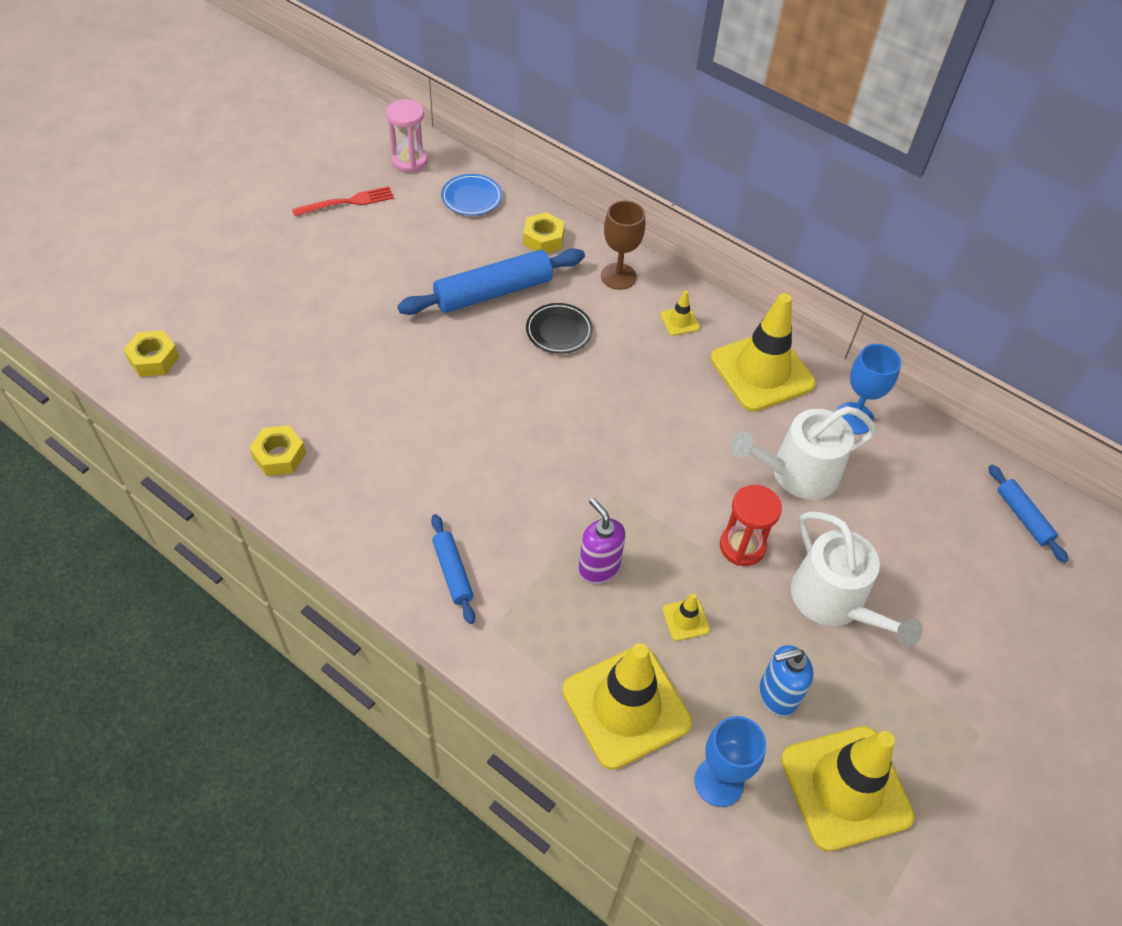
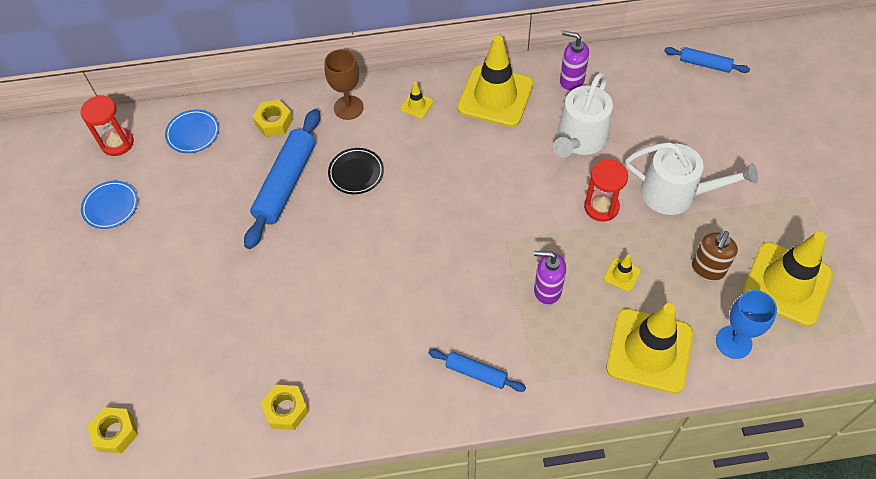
camera: 40 degrees left, 5 degrees up
(348, 202) = (111, 206): red fork -> blue plate
(409, 161) = (117, 143): pink hourglass -> red hourglass
(777, 695) = (707, 270): blue soap dispenser -> brown soap dispenser
(854, 418) = (571, 82): blue goblet -> purple soap dispenser

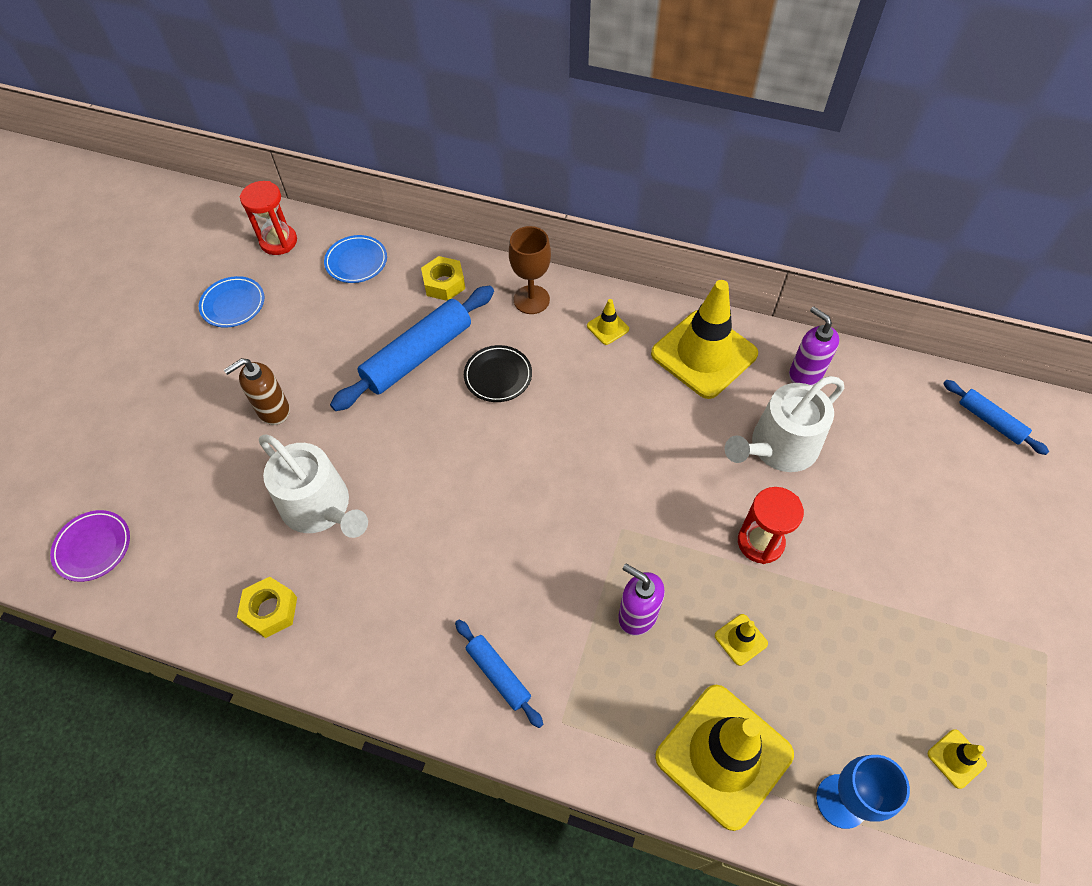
camera: 25 degrees right, 0 degrees up
(115, 432) = (93, 547): yellow nut -> purple plate
(676, 193) = (866, 568): white watering can -> white watering can (320, 507)
(707, 270) = (856, 687): brown soap dispenser -> brown soap dispenser (273, 410)
(786, 284) = (956, 758): yellow traffic cone -> yellow traffic cone, size x0.41

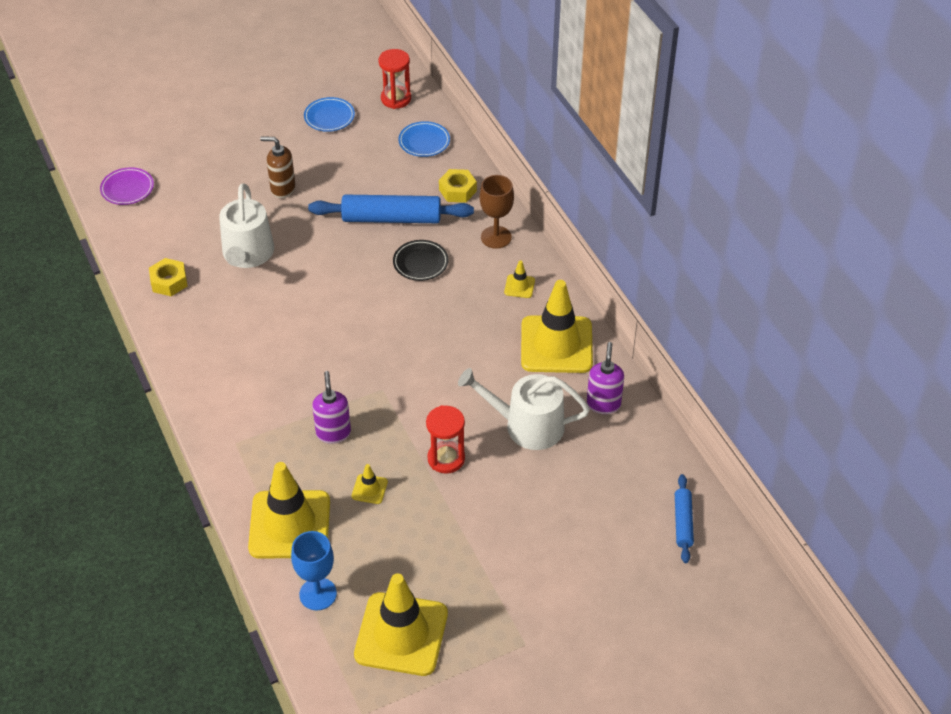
camera: 45 degrees right, 10 degrees down
(498, 674) = (233, 398): blue rolling pin -> none
(956, 758) = (401, 634): yellow traffic cone -> yellow traffic cone, size x2.44

